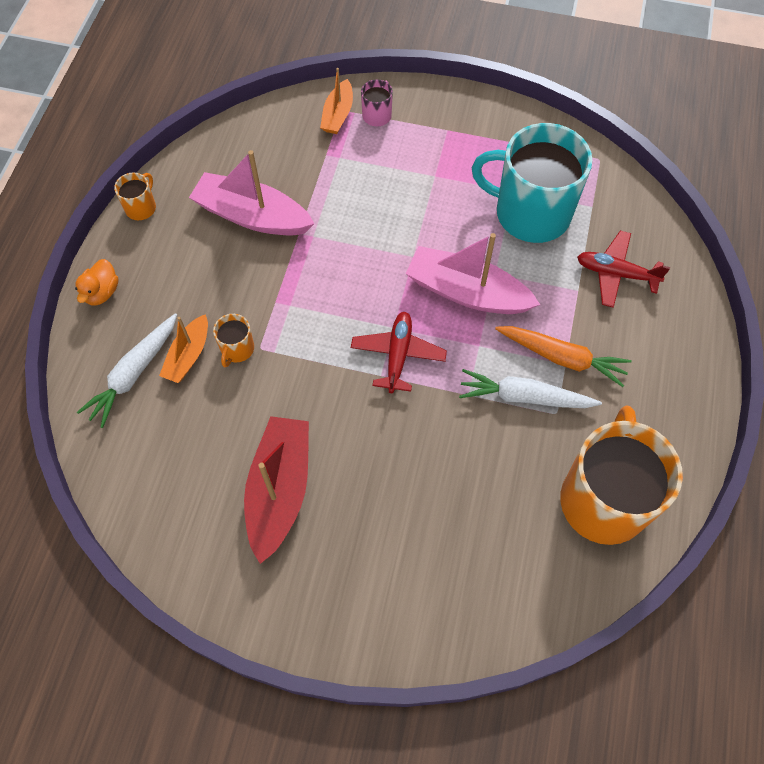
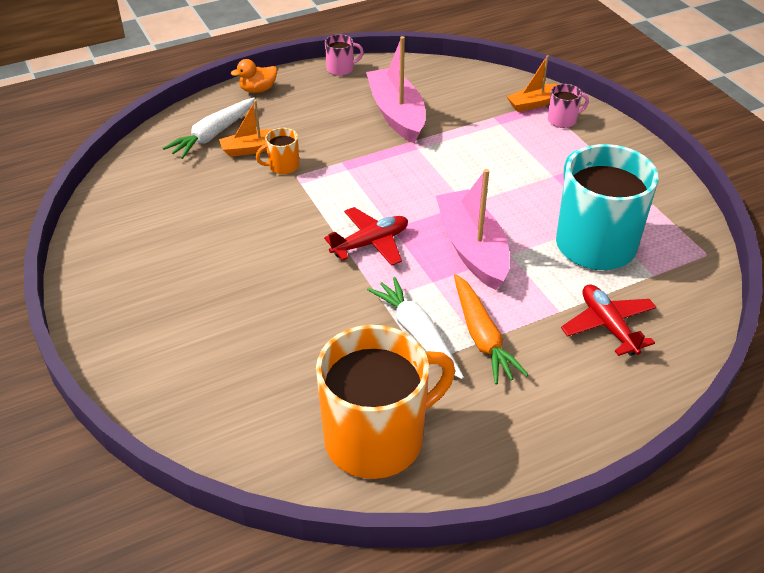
camera: 50 degrees right, 20 degrees down
(133, 374) = (213, 135): white carrot -> white carrot turned 45 degrees counterclockwise
(141, 207) = (341, 69): orange mug -> pink mug
(279, 490) = (192, 247): red boat -> none

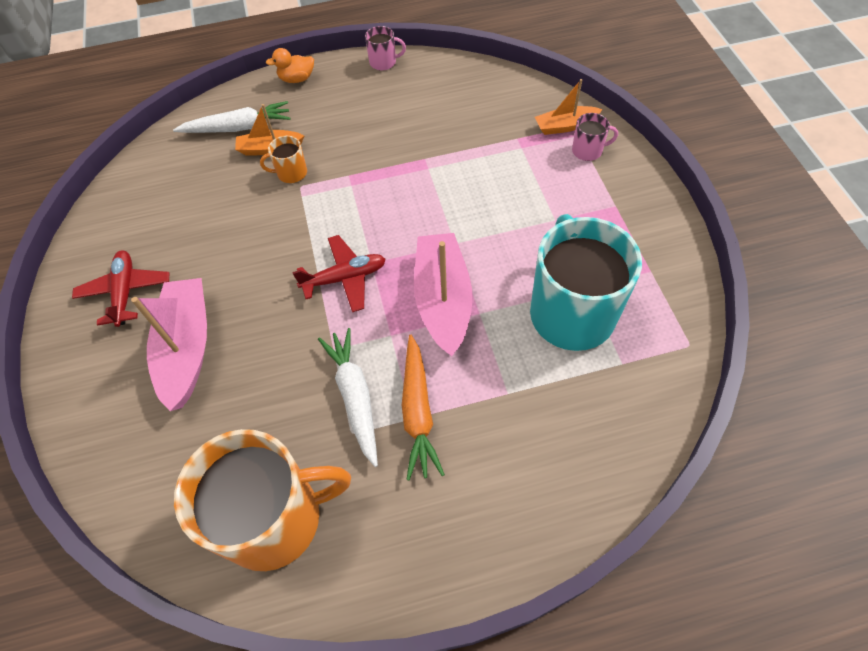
camera: 15 degrees right, 15 degrees up
(213, 135) = (238, 128): white carrot -> white carrot turned 150 degrees counterclockwise
(396, 114) = (420, 124): pink boat -> pink boat (187, 348)
(608, 326) = (552, 421): red plane -> red plane (125, 292)

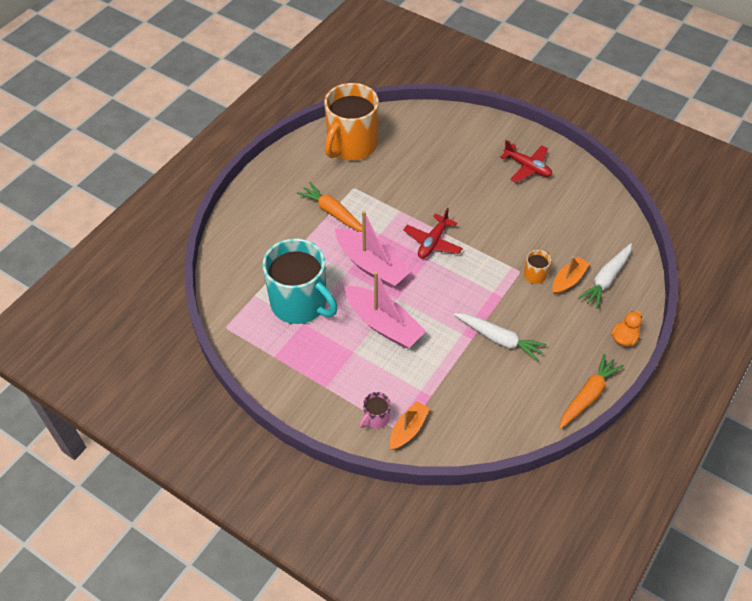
camera: 135 degrees right, 5 degrees down
(187, 348) = (465, 168): pink boat -> pink boat (383, 324)
(355, 397) = (367, 200): white carrot -> white carrot (499, 339)
(383, 62) = (588, 395): pink mug -> orange carrot

